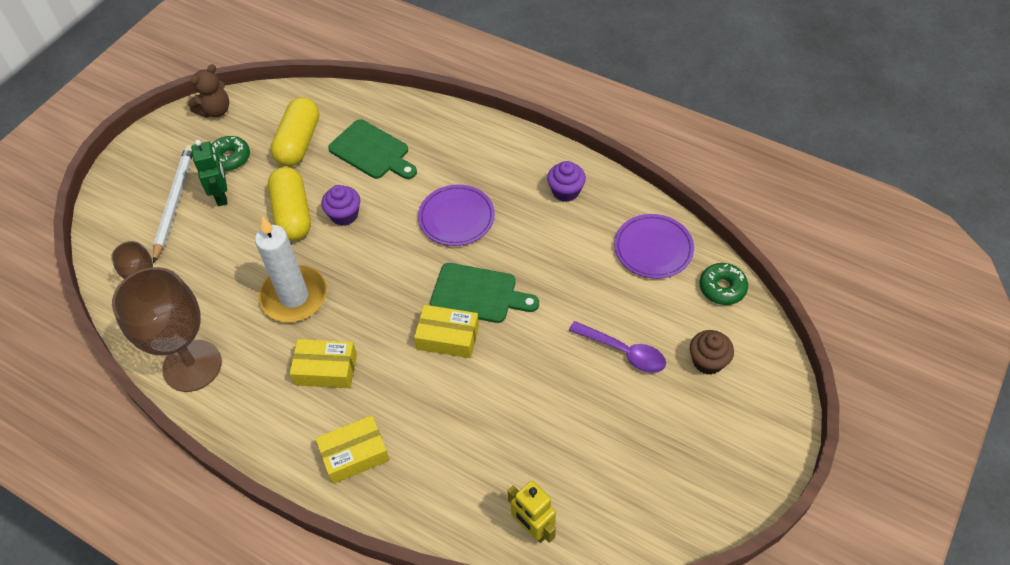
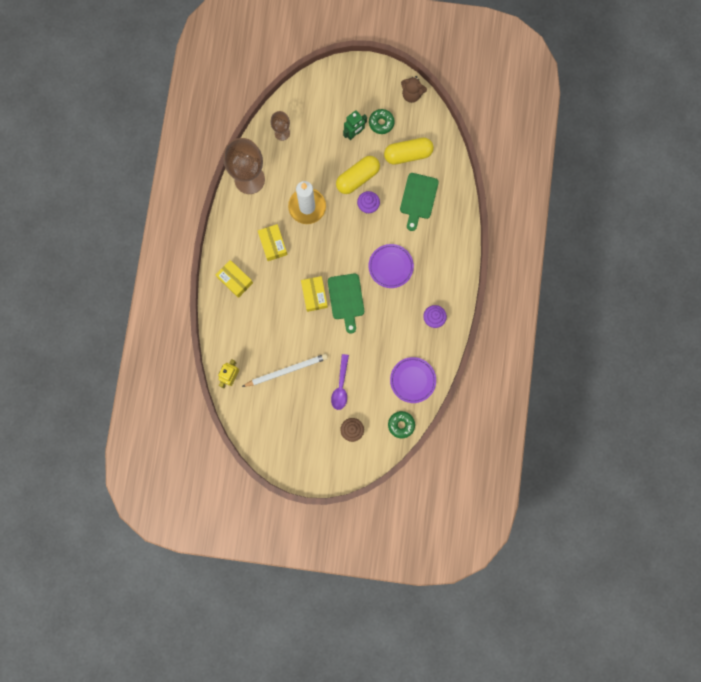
camera: 65 degrees right, 25 degrees up
(174, 203) = (339, 111): white pencil -> white pencil (286, 370)

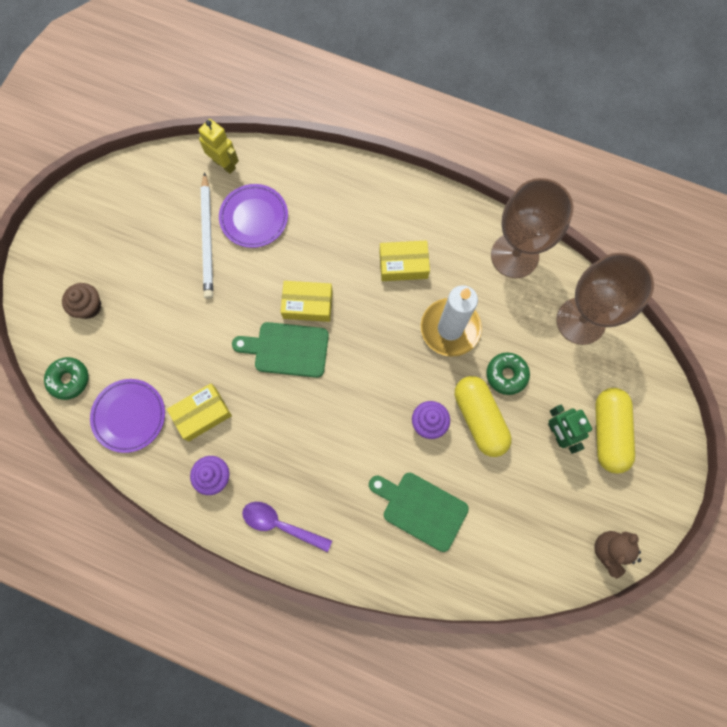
camera: 105 degrees right, 5 degrees down
(235, 280) = (363, 200): yellow box -> yellow box (202, 414)
(282, 133) = (581, 321): brown goblet -> brown goblet, size x1.95
(341, 386) = (158, 307): purple spoon -> purple spoon (280, 524)
(381, 123) = (567, 483): green donut -> green donut (506, 375)
(390, 266) = (319, 431): purple plate -> purple plate (254, 217)
(408, 154) = (502, 513): yellow capsule -> yellow capsule (608, 432)

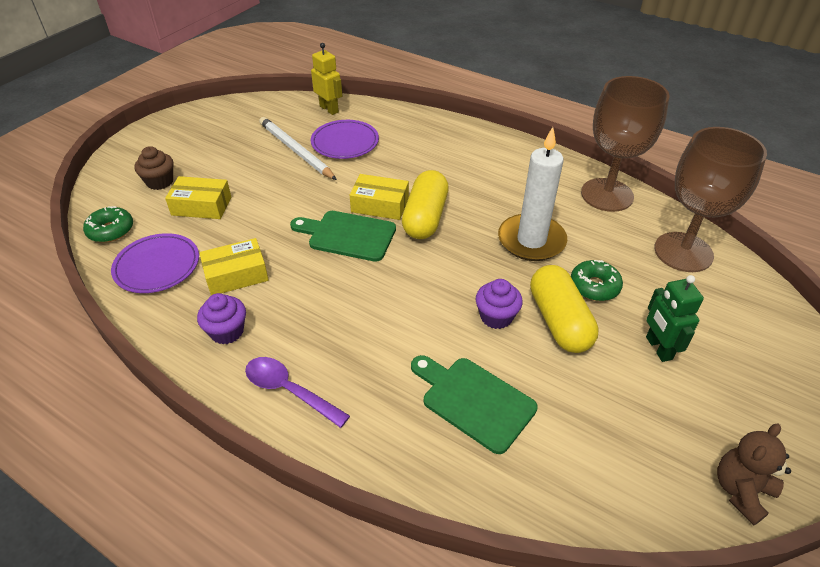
camera: 10 degrees right, 30 degrees down
(208, 238) = (296, 151): white pencil -> white pencil turned 135 degrees clockwise
(403, 265) = (487, 188): yellow box -> yellow box (201, 206)
(608, 432) = (726, 356): yellow capsule -> yellow capsule (425, 217)

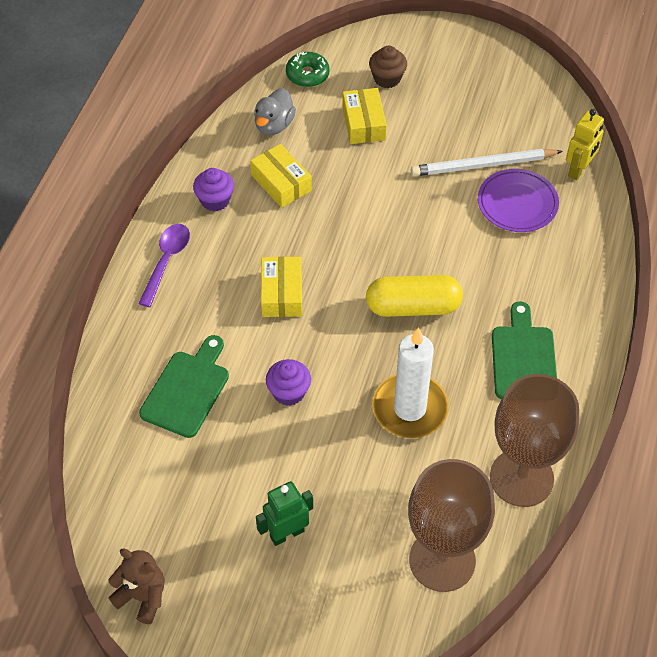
camera: 75 degrees right, 10 degrees up
(157, 266) = (274, 125): purple plate -> grey duck
(296, 151) = (483, 165): white pencil -> white pencil turned 135 degrees counterclockwise
(348, 235) = (362, 249): green cutting board -> green cutting board (523, 358)
(380, 205) = (418, 263): yellow box -> yellow box (282, 293)
(559, 321) = (298, 445): yellow capsule -> none
(594, 286) = (357, 473): green donut -> none

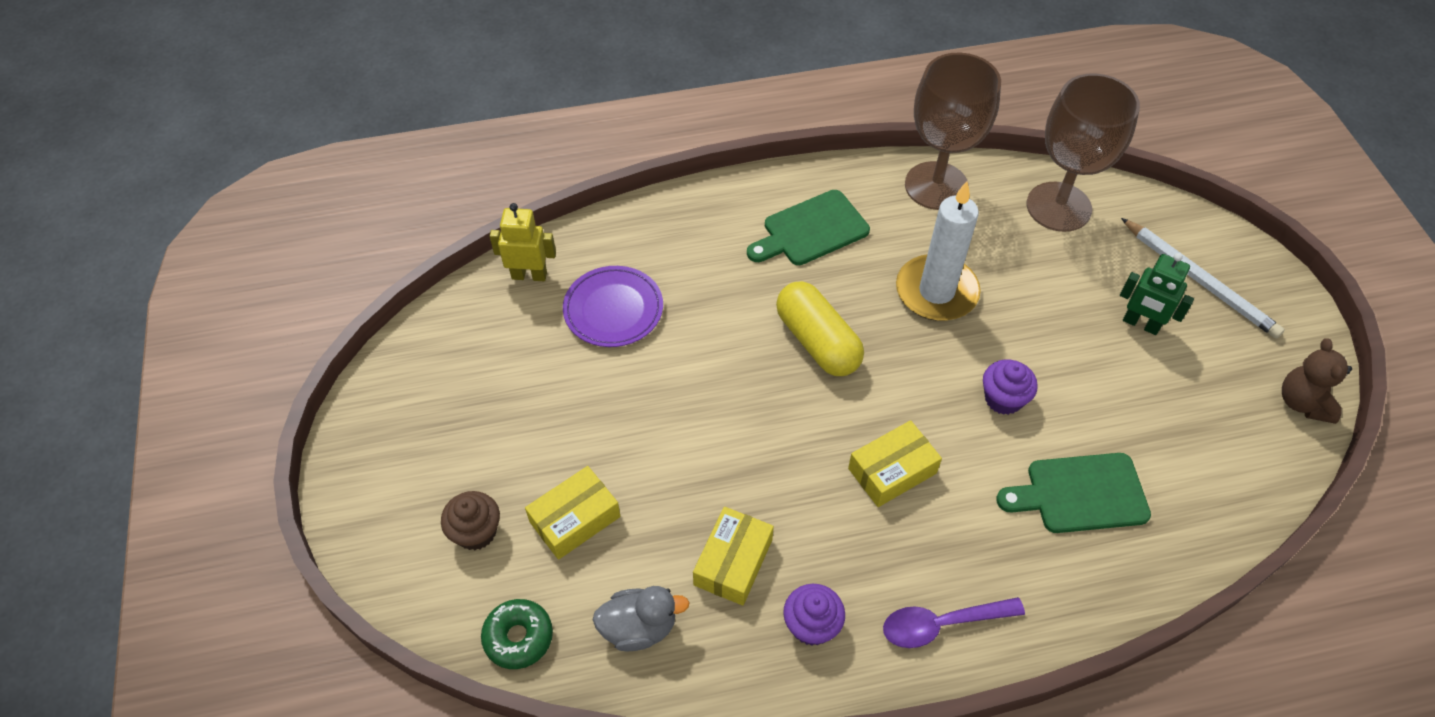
camera: 120 degrees left, 0 degrees up
(483, 165) = (574, 363): white pencil -> white pencil (1199, 280)

